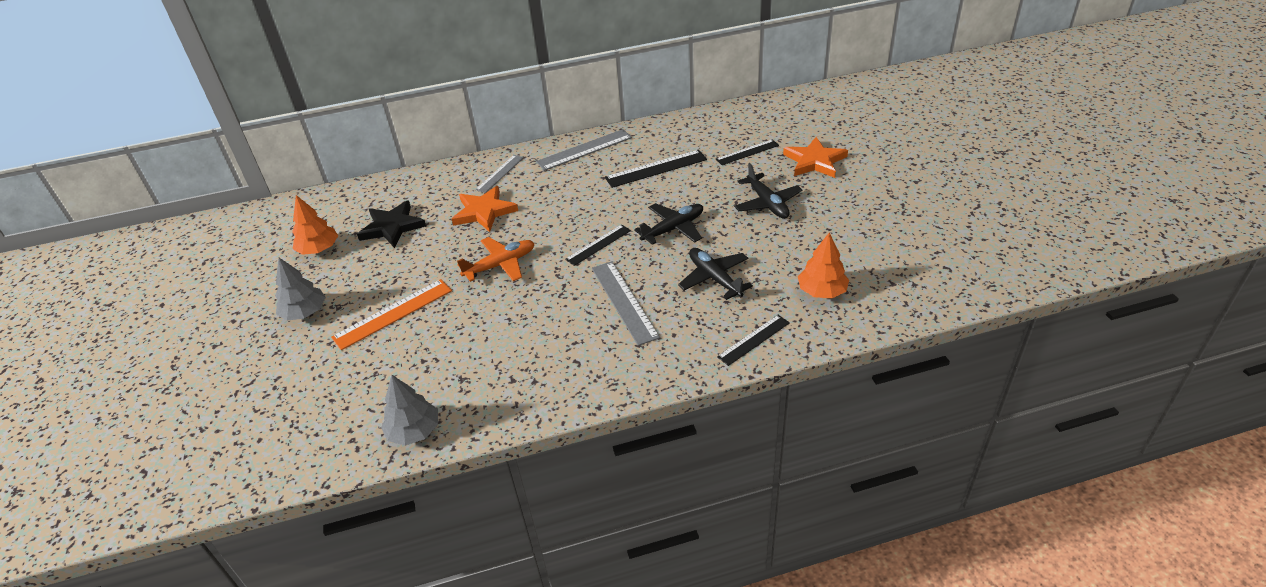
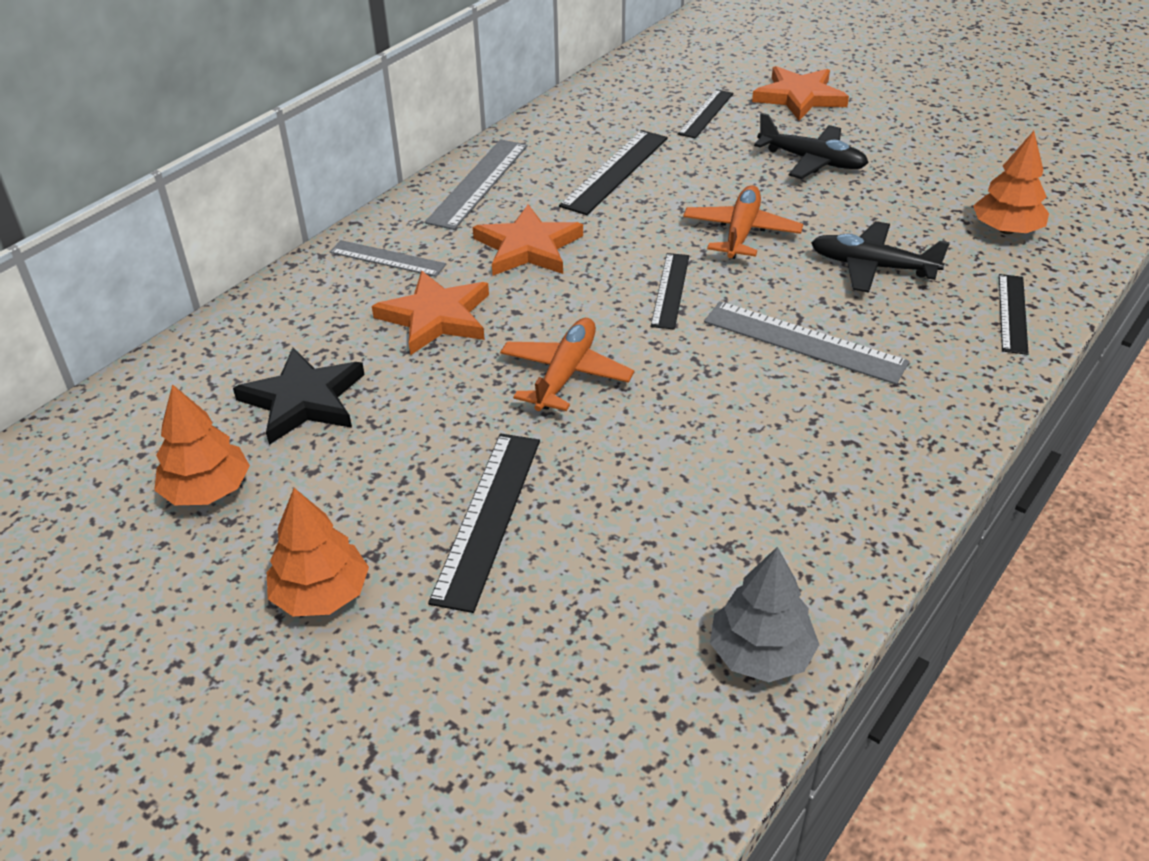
camera: 40 degrees left, 0 degrees up
(304, 313) = (321, 594): grey tree -> orange tree
(393, 314) = (487, 517): orange ruler -> black ruler
(500, 173) = (387, 258): grey ruler -> grey ruler turned 60 degrees counterclockwise
(564, 193) = (528, 247): none -> orange star
(673, 229) = (741, 232): black plane -> orange plane

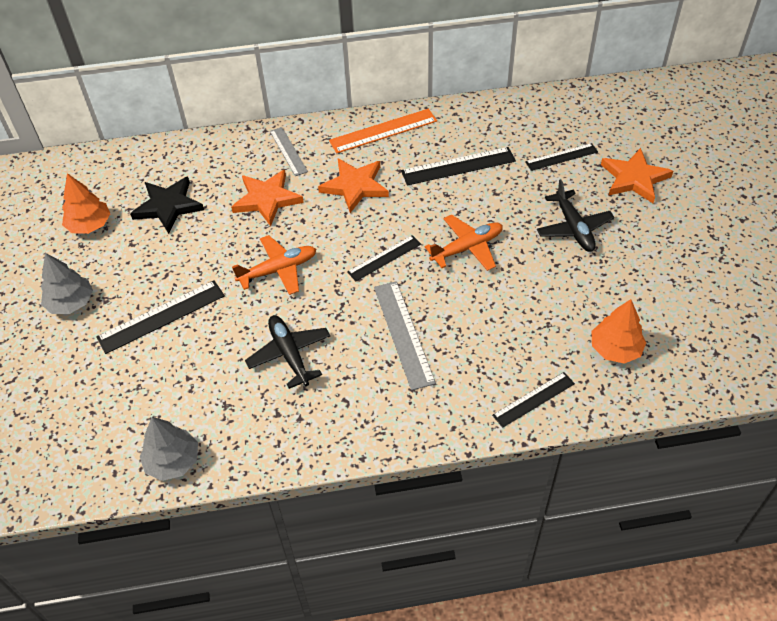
camera: 45 degrees right, 10 degrees up
(321, 594) = (71, 303): orange tree -> grey tree
(478, 183) = (383, 131): grey ruler -> orange ruler
(872, 267) = (502, 317): black plane -> black plane (289, 354)

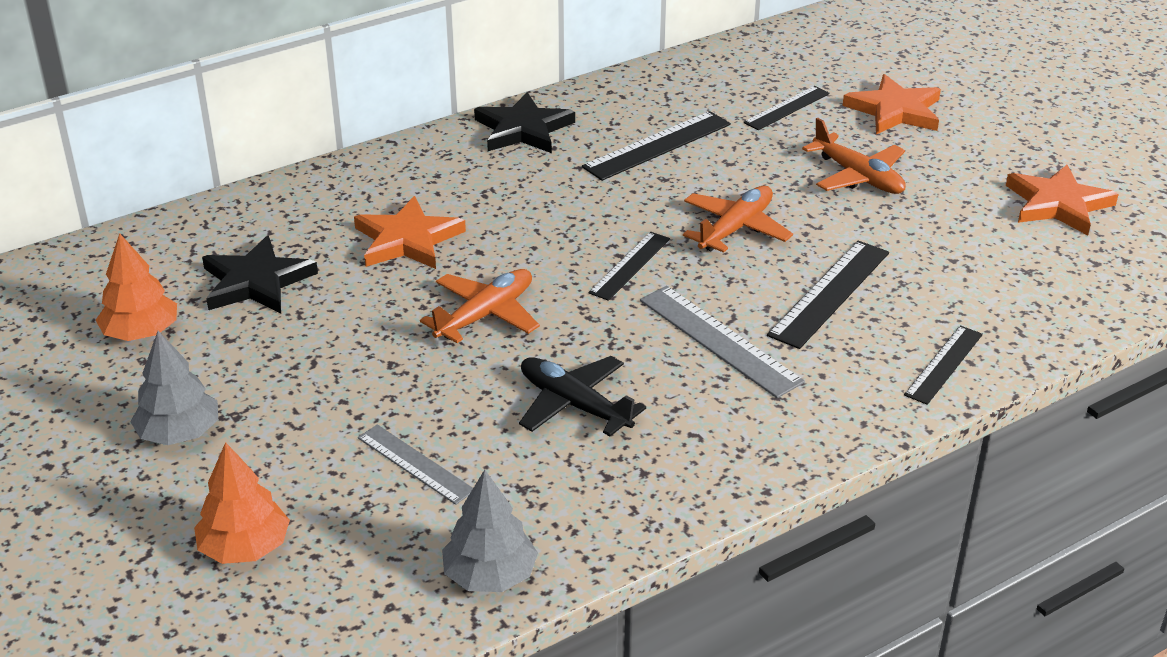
camera: 25 degrees left, 15 degrees down
(161, 316) = (343, 412): black ruler -> black ruler (829, 293)
(288, 151) = (399, 179): grey ruler -> grey ruler (415, 464)
(355, 186) = (528, 197): orange star -> orange star (1058, 204)
(383, 131) = (523, 129): orange ruler -> black star
(573, 228) = (858, 177): black plane -> orange plane
(615, 349) = (1004, 286): orange tree -> orange tree (245, 548)

